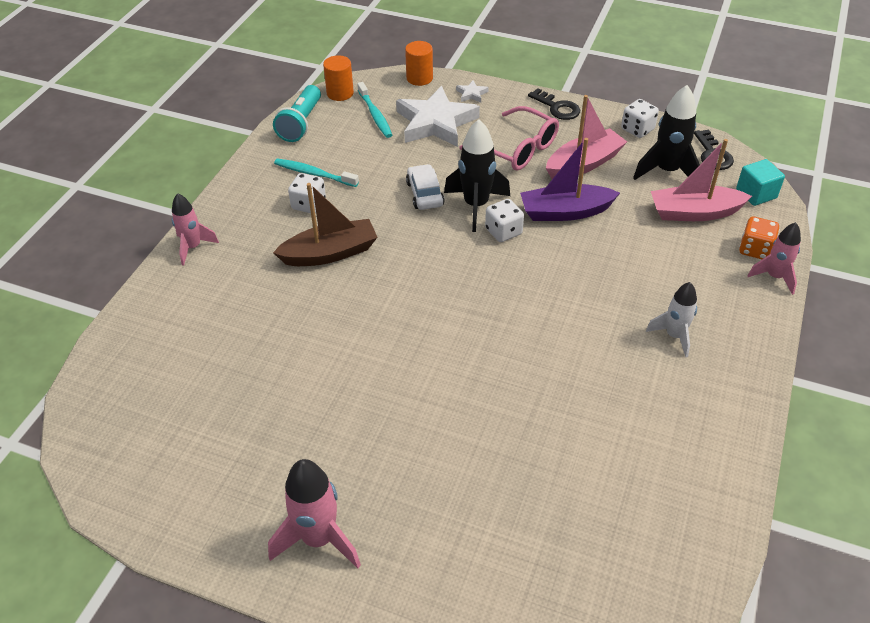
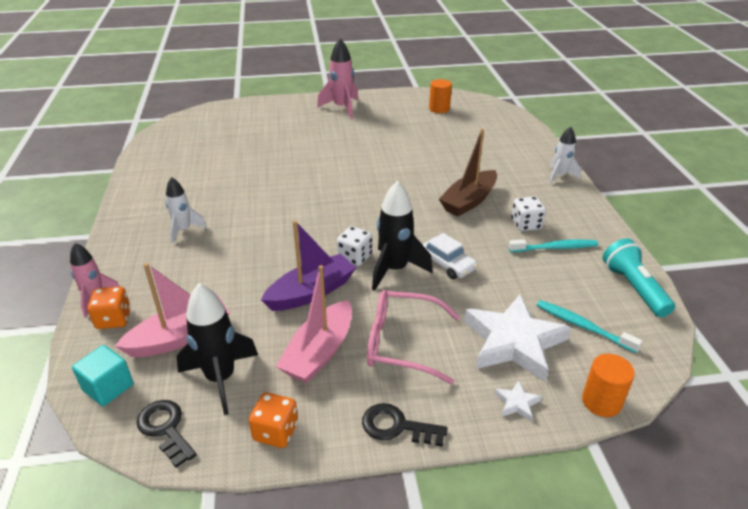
camera: 150 degrees right, 10 degrees down
(193, 247) = (560, 176): pink rocket -> white rocket
(340, 93) = (652, 339): orange cylinder -> orange cylinder (439, 109)
(637, 129) = (276, 432): white dice -> orange dice

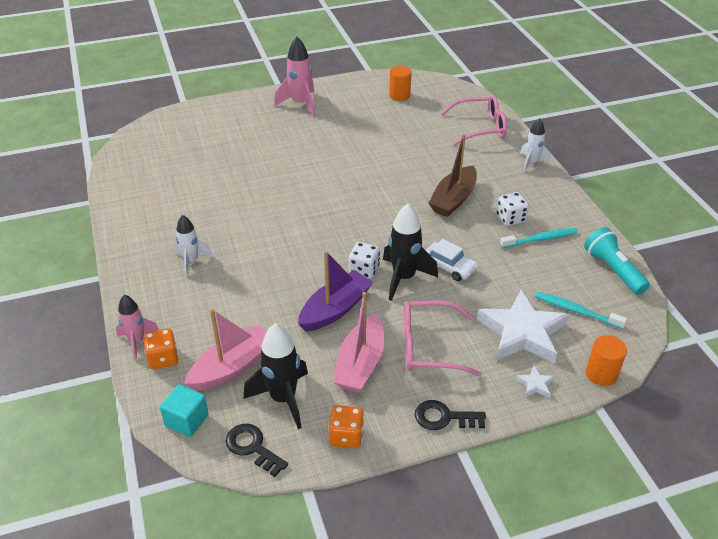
camera: 10 degrees left, 5 degrees up
(513, 141) = (480, 128): none -> pink glasses

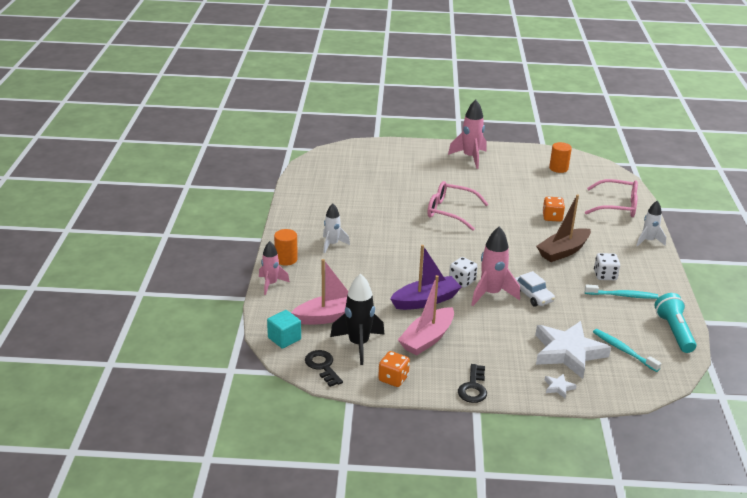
camera: 20 degrees right, 10 degrees down
(163, 358) = (284, 298): orange dice -> orange dice (552, 217)
(404, 278) = (491, 294): black rocket -> pink rocket
(429, 346) = (486, 342): pink glasses -> pink glasses (450, 211)
(444, 417) = (473, 388): black key -> black key turned 105 degrees counterclockwise
(601, 374) = (618, 395): orange cylinder -> orange cylinder (286, 259)

